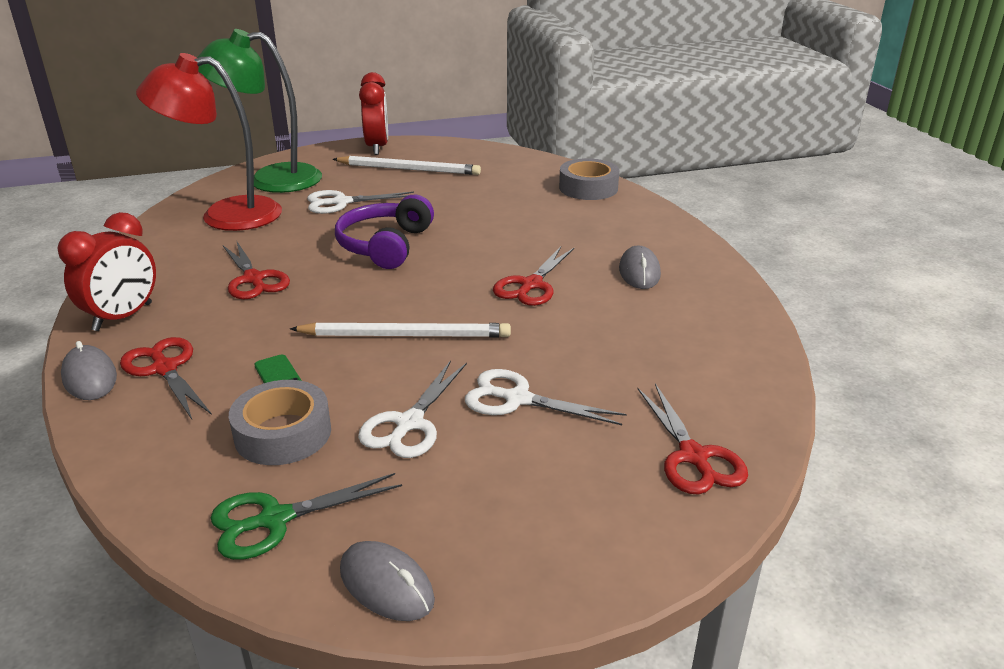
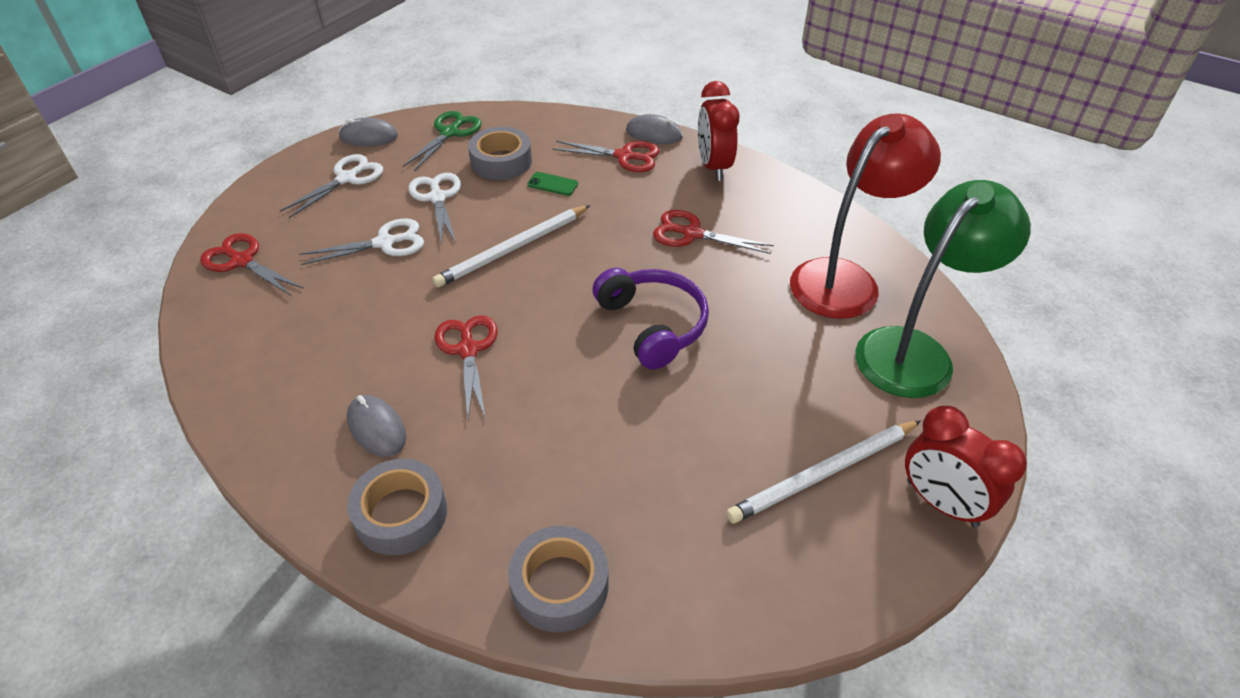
camera: 140 degrees right, 15 degrees up
(341, 202) = (786, 360): white scissors -> white scissors (347, 178)
(652, 234) = (401, 514): none -> grey tape

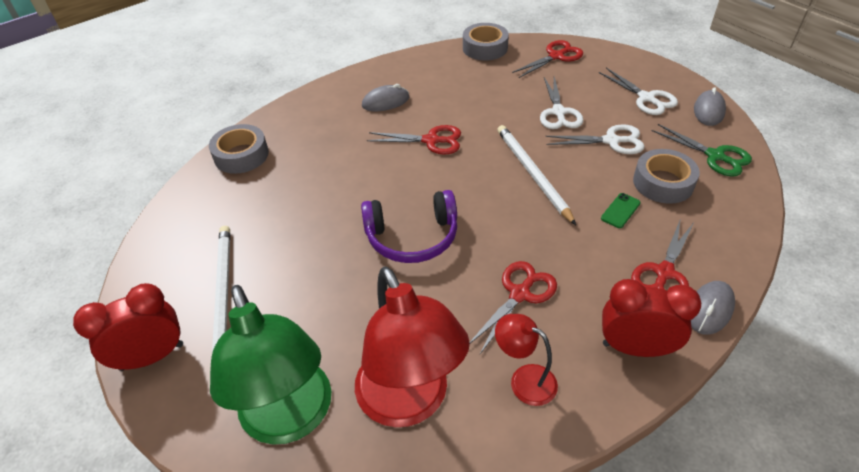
camera: 110 degrees right, 0 degrees up
(401, 514) = (322, 107): grey tape -> grey tape (485, 48)
(780, 219) = (524, 380): none -> red lamp

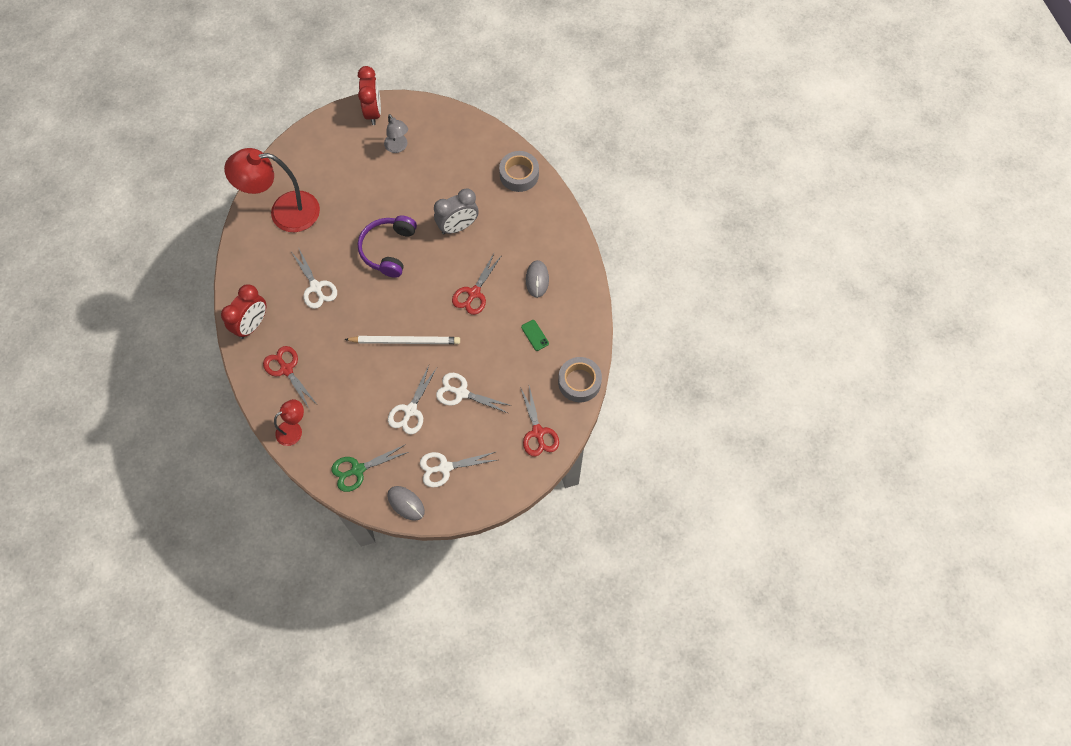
camera: 110 degrees right, 20 degrees up
(223, 294) = (398, 147): white pencil -> grey lamp
(291, 419) = (304, 163): green lamp -> none
(343, 183) = (458, 227): none -> grey clock
(520, 294) = (316, 287): red scissors -> white scissors
(524, 380) = (266, 265): red lamp -> red lamp (294, 430)
(620, 211) = (344, 375): green phone -> green phone (535, 335)
(663, 183) = (353, 417): grey tape -> none
(710, 309) = (251, 376): grey mouse -> none

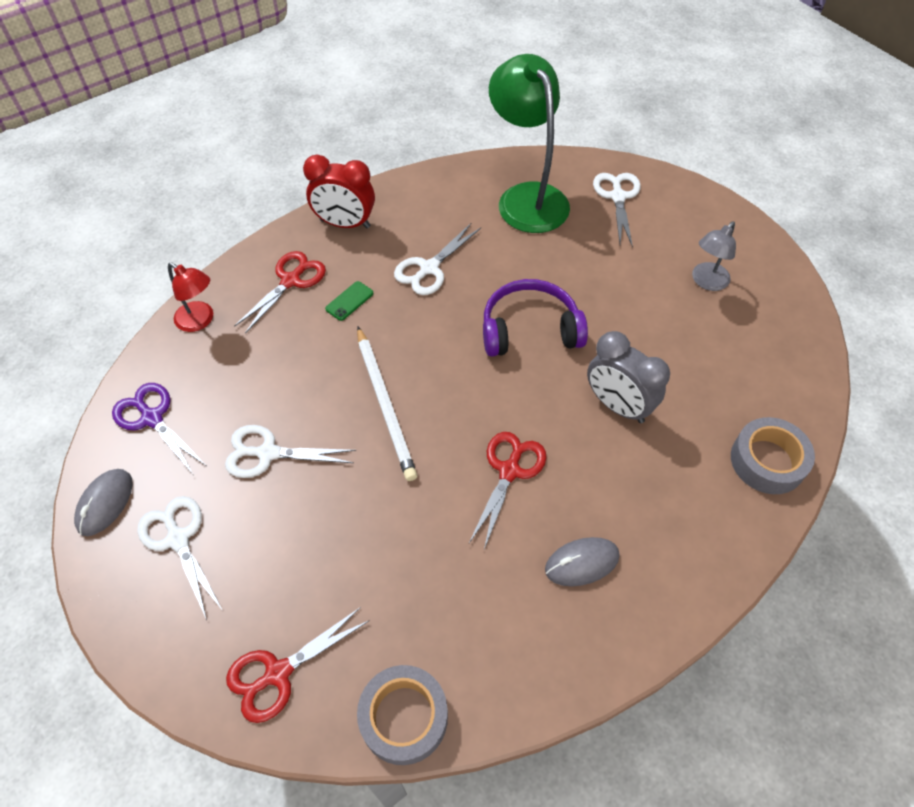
camera: 70 degrees right, 10 degrees down
(284, 212) = (526, 197): red lamp -> green lamp
(357, 470) = (152, 418): green scissors -> purple scissors
(373, 112) = (743, 234): red clock -> none
(461, 393) = (320, 516): white scissors -> white scissors (617, 197)
(474, 293) = (509, 471): red scissors -> red scissors turned 105 degrees clockwise
(535, 335) = (470, 598): green phone -> green phone (349, 301)

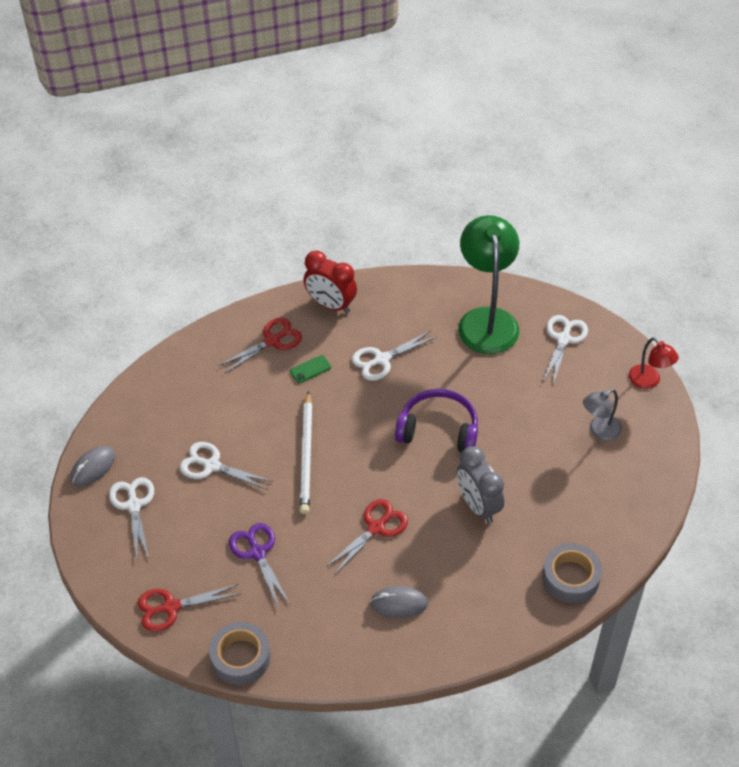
camera: 20 degrees right, 5 degrees down
(152, 418) = (140, 418): purple scissors -> purple scissors (257, 553)
(200, 321) = (195, 354): red lamp -> red lamp (649, 381)

